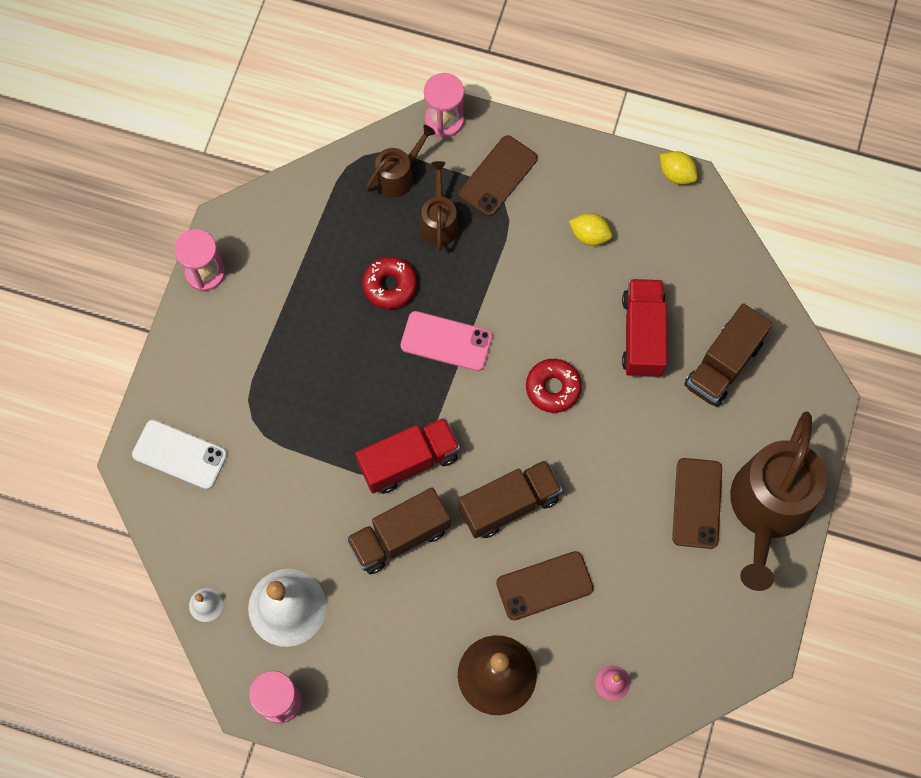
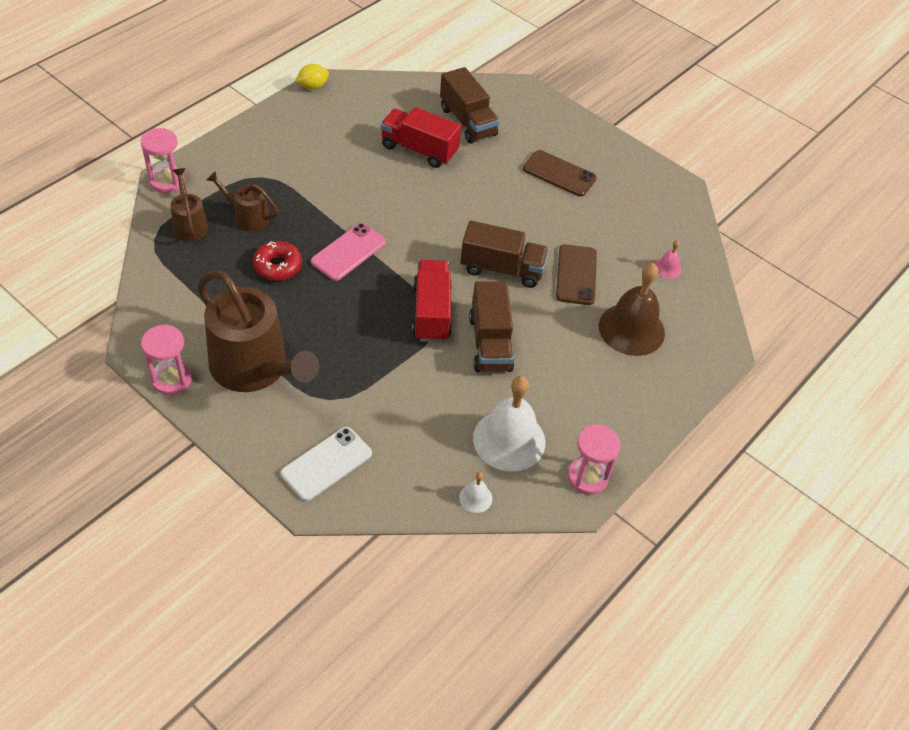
camera: 70 degrees left, 20 degrees down
(498, 176) = (238, 171): brown phone -> none
(509, 504) = (502, 269): brown truck -> brown truck turned 105 degrees clockwise
(553, 388) = (427, 209): red donut -> none
(589, 235) = (324, 144): yellow lemon -> none
(768, 508) = (582, 143): brown watering can -> brown watering can (255, 368)

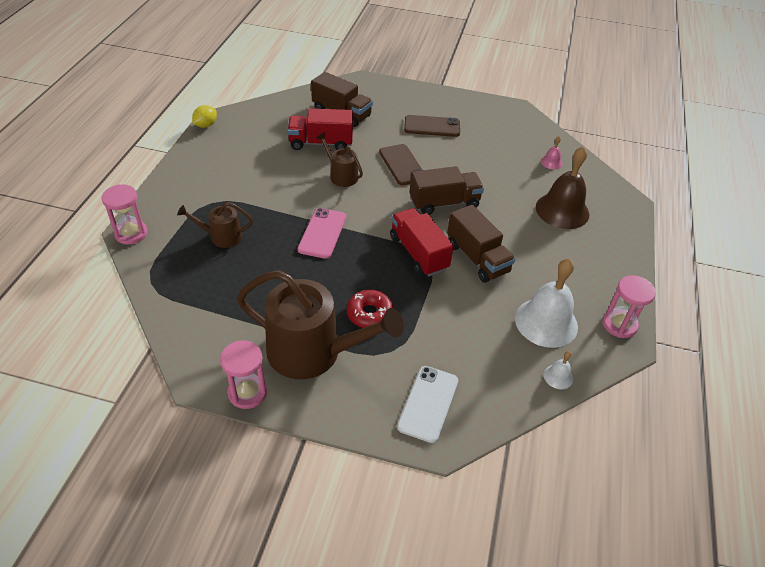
camera: 25 degrees left, 5 degrees down
(190, 224) = (175, 260): brown watering can -> brown watering can (341, 175)
(278, 266) = (273, 265): red donut -> red donut (369, 314)
(576, 275) = (497, 188): brown phone -> brown phone (402, 165)

